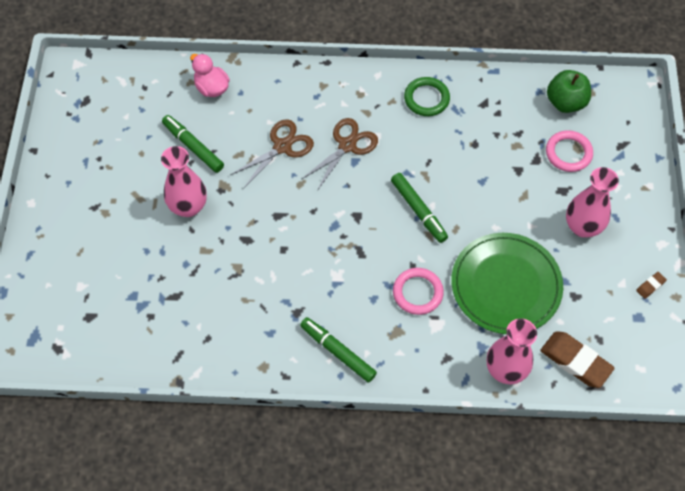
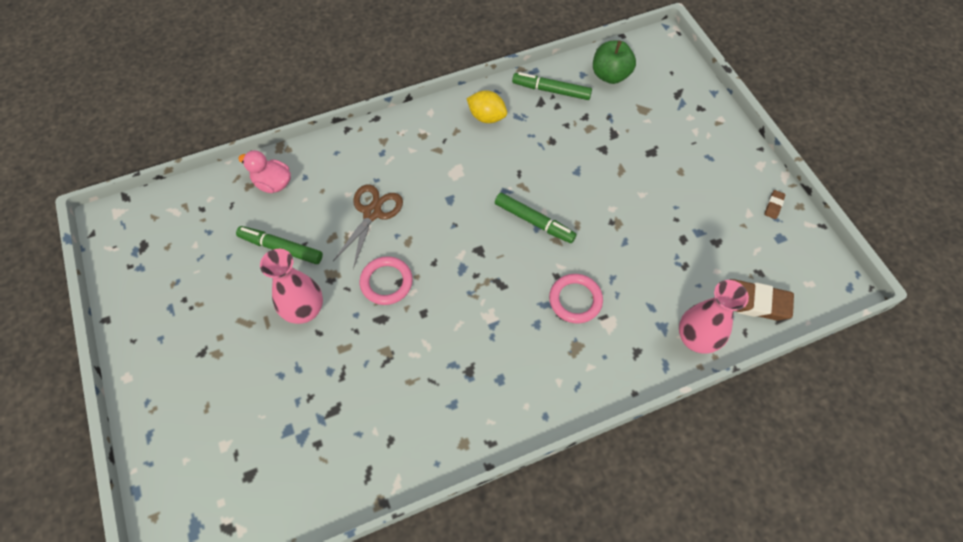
camera: 25 degrees left, 0 degrees up
(338, 352) = (530, 393): green marker -> green marker (551, 90)
(347, 145) = (435, 187): brown scissors -> none
(426, 98) = (487, 117): green ring -> yellow lemon
(506, 285) = (651, 258): green plate -> none
(568, 153) = (637, 117): pink ring -> pink ring (386, 282)
(582, 227) = (686, 177): pink vase -> none

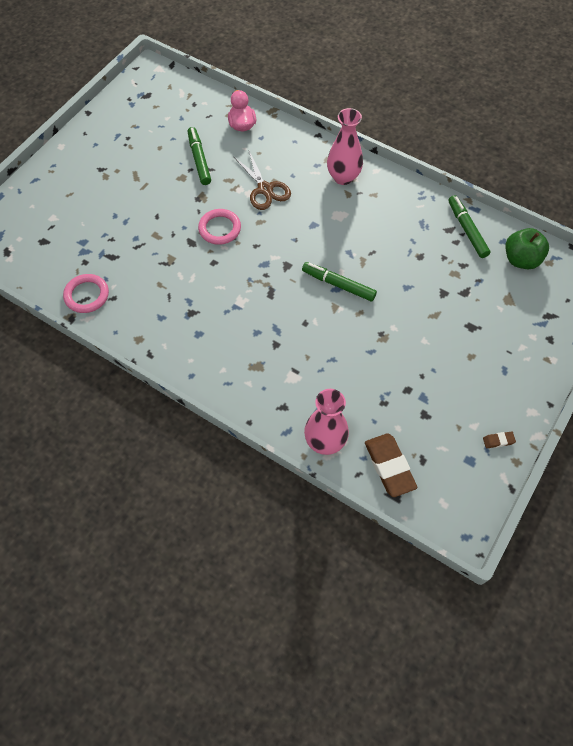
camera: 55 degrees right, 0 degrees up
(304, 310) = (166, 199): pink vase -> pink vase (343, 177)
(372, 213) = (265, 189): brown scissors -> brown scissors turned 75 degrees clockwise
(487, 117) = (403, 205): yellow lemon -> none
(534, 222) = (338, 284): green marker -> green marker turned 120 degrees clockwise
(575, 300) = (294, 345): pink ring -> pink ring (87, 295)

